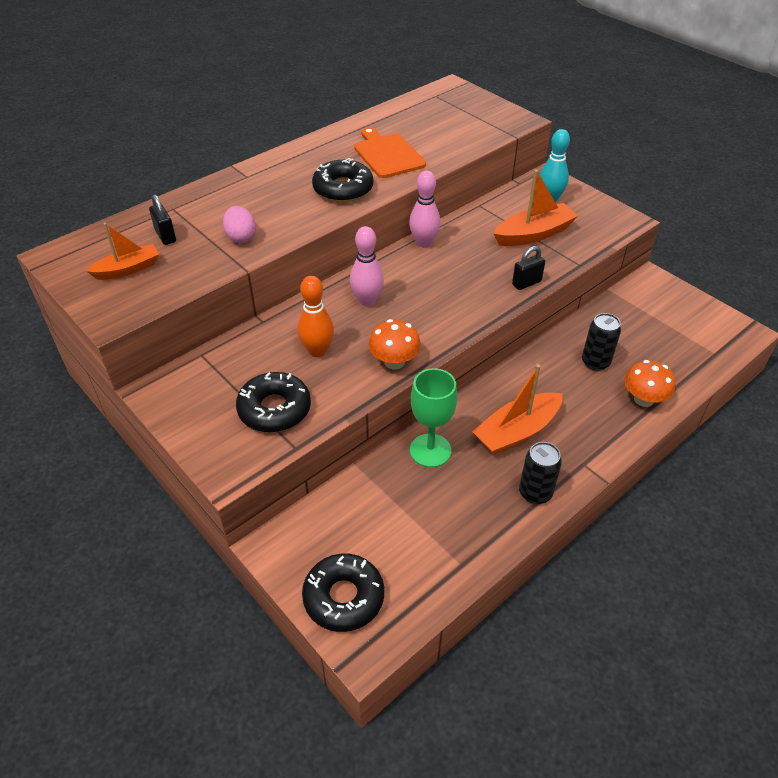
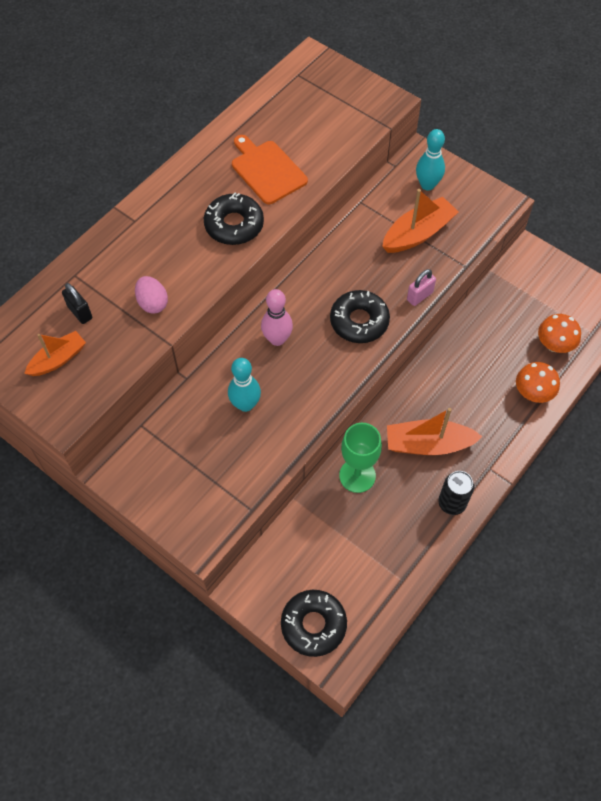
camera: 10 degrees left, 15 degrees up
(274, 409) = (223, 473): black donut -> black donut (359, 321)
(317, 351) = (245, 404): orange bowling pin -> turquoise bowling pin
(394, 362) = (316, 406): orange mushroom -> orange mushroom (554, 345)
(423, 243) = (316, 259): pink bowling pin -> none
(517, 431) = (428, 444): orange boat -> orange boat turned 45 degrees clockwise
(526, 283) = (419, 296): black padlock -> pink padlock
(595, 362) = (487, 359): black can -> none

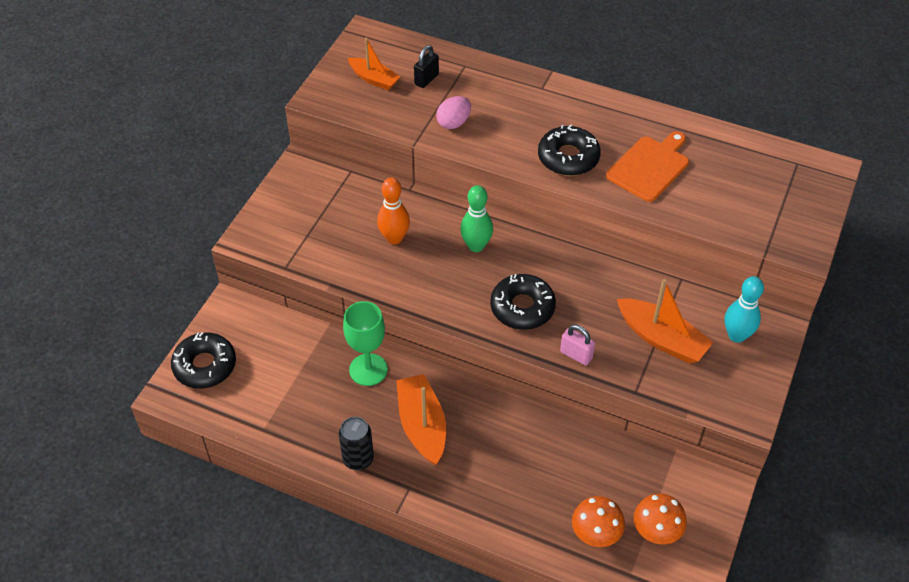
camera: 75 degrees right, 10 degrees down
(245, 404) = (394, 238): turquoise bowling pin -> orange bowling pin
(277, 339) = (476, 246): pink bowling pin -> green bowling pin
(533, 393) = (520, 519): orange mushroom -> orange mushroom (656, 531)

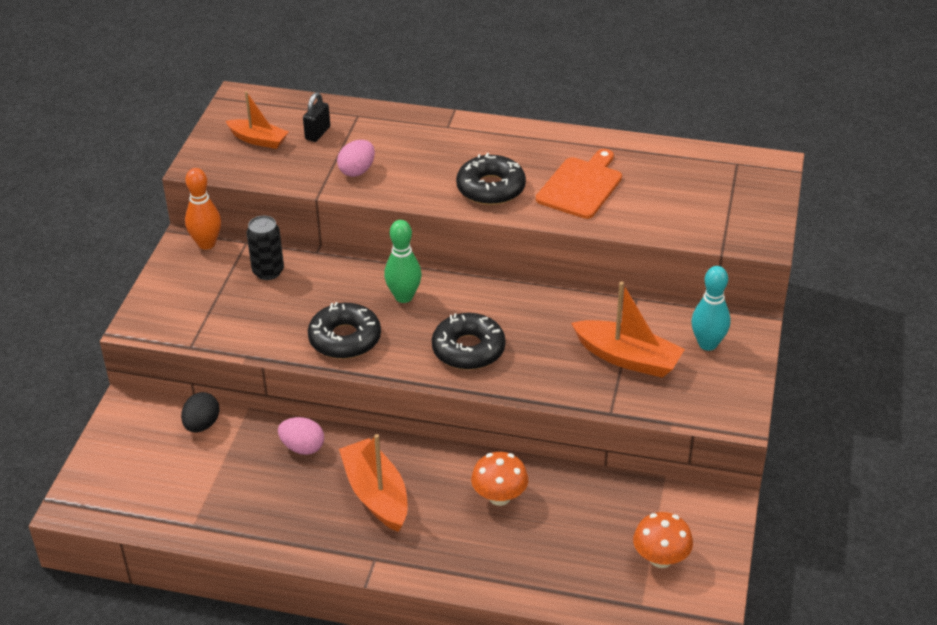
camera: 10 degrees left, 10 degrees down
(205, 366) = (110, 471): black donut -> black donut (345, 339)
(288, 334) = (202, 425): none -> black egg
(358, 459) = (309, 539): black can -> black can (268, 271)
(368, 369) = (302, 447): green goblet -> pink egg
(394, 238) = (310, 301): orange bowling pin -> orange bowling pin (206, 244)
(576, 355) = (537, 387): pink padlock -> none
(596, 533) = (594, 571): orange mushroom -> orange mushroom (499, 497)

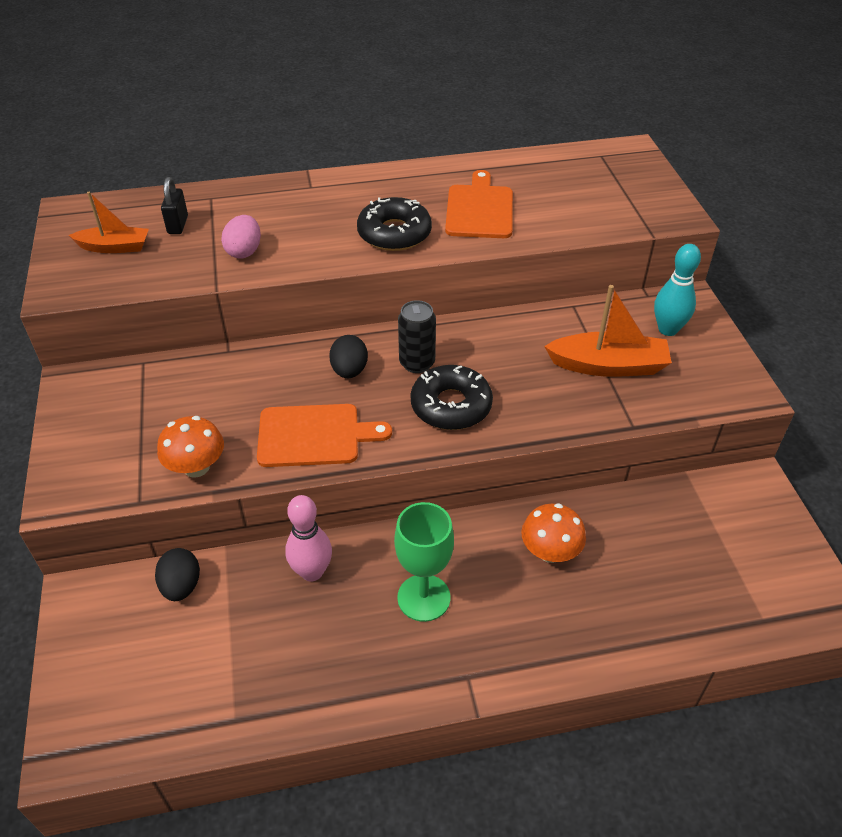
camera: 25 degrees left, 5 degrees up
(206, 244) = (97, 377): orange bowling pin -> none
(268, 271) = (185, 387): black can -> black can (417, 363)
(302, 447) = (312, 572): pink egg -> pink bowling pin
(345, 339) = (314, 435): black donut -> orange cutting board
(376, 494) = (423, 597): orange boat -> green goblet
(404, 297) = (349, 371): green bowling pin -> black egg
(661, 558) = (744, 560): orange mushroom -> orange mushroom (196, 467)

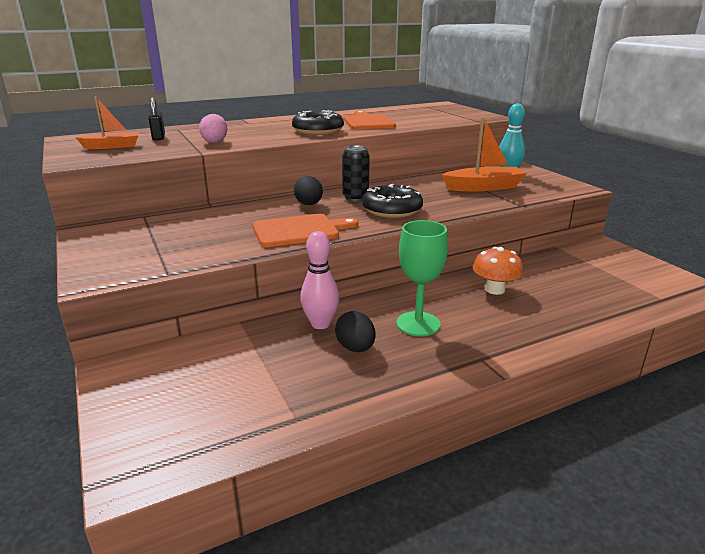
camera: 15 degrees left, 20 degrees down
(181, 586) = (210, 348): black egg -> black egg (355, 348)
(196, 467) = (211, 253): orange mushroom -> none

